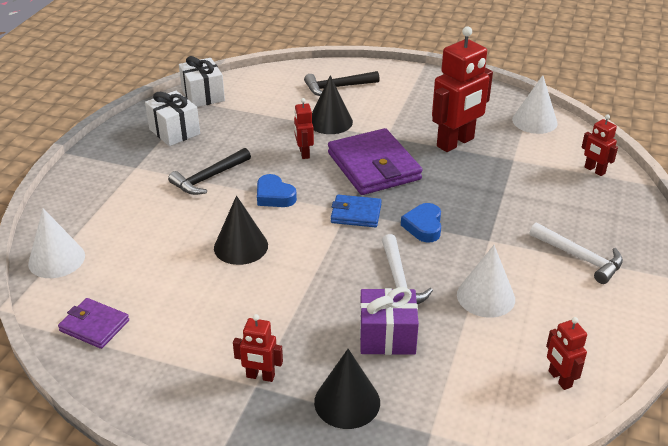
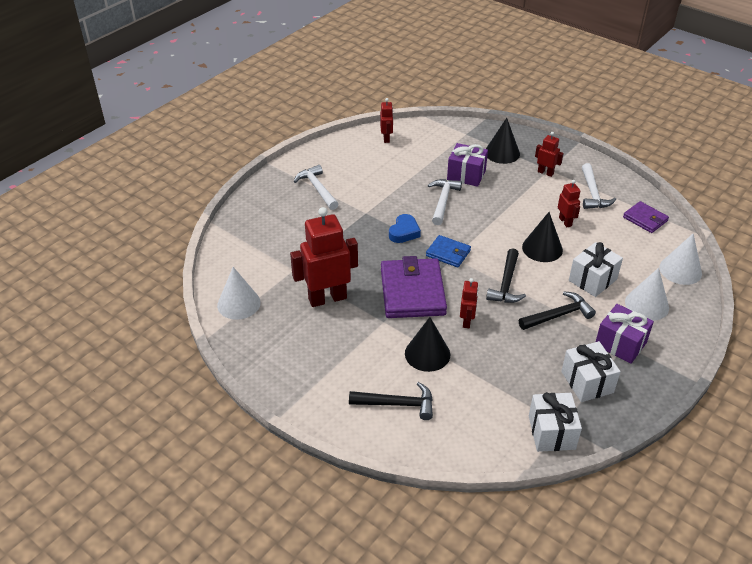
camera: 160 degrees left, 5 degrees up
(141, 166) = (620, 344): none -> purple gift
(172, 222) = (592, 280): none -> white gift
(176, 354) = (592, 193): none -> white hammer
(274, 196) = (506, 284): blue heart -> black hammer
(485, 296) = (395, 181): white cone -> white cone (646, 304)
(594, 170) = (241, 244): red robot -> red robot (565, 222)

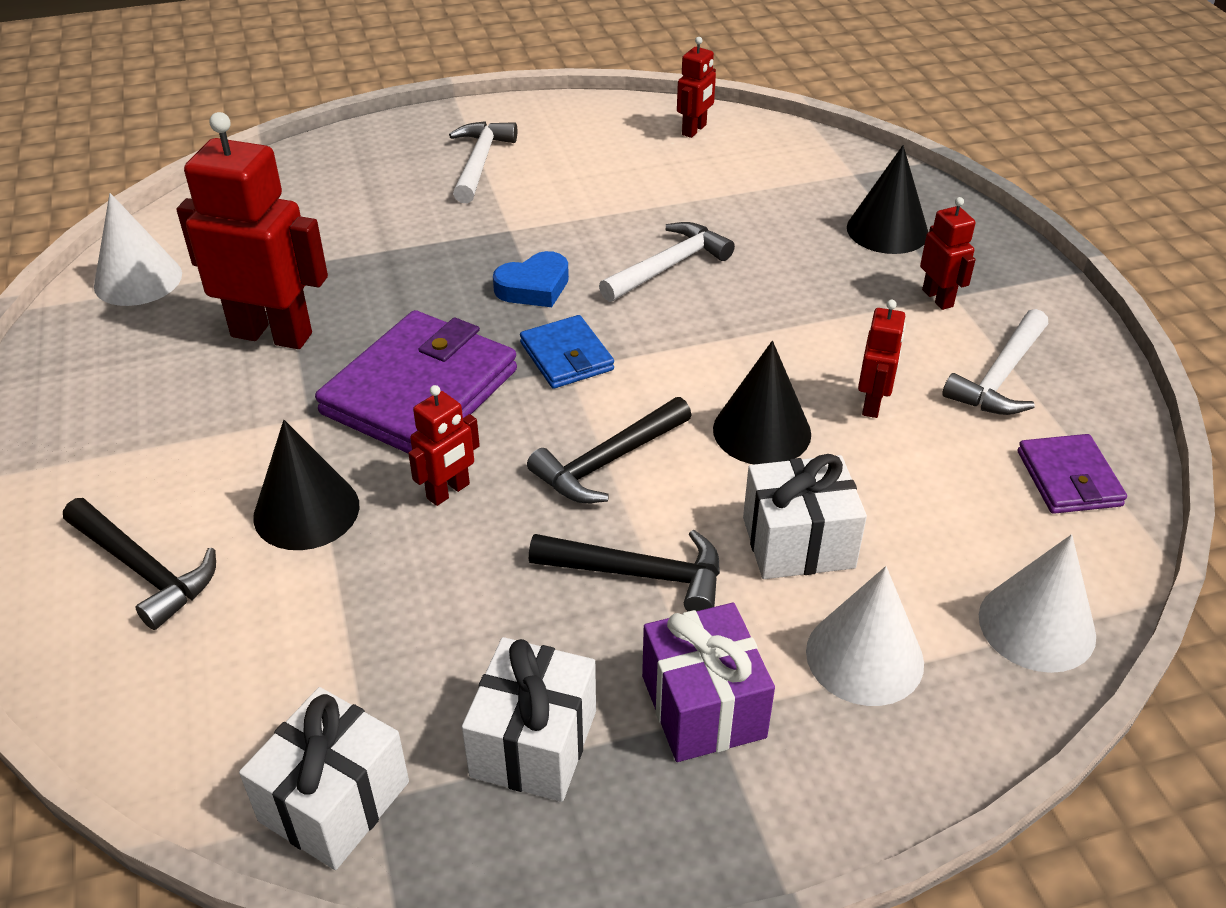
camera: 35 degrees right, 0 degrees up
(466, 175) = (768, 240): purple gift -> none

